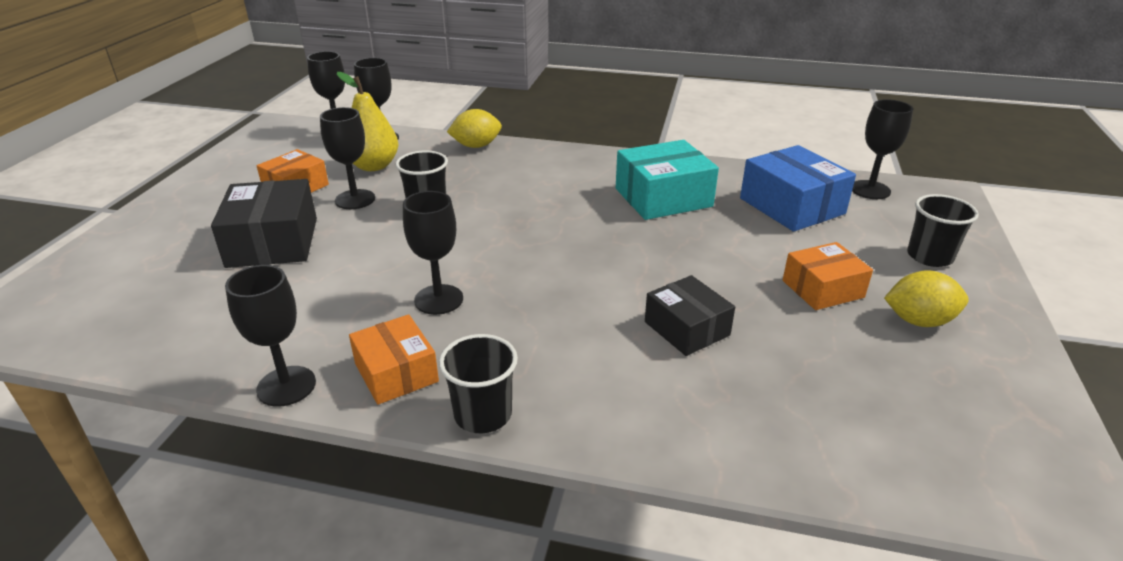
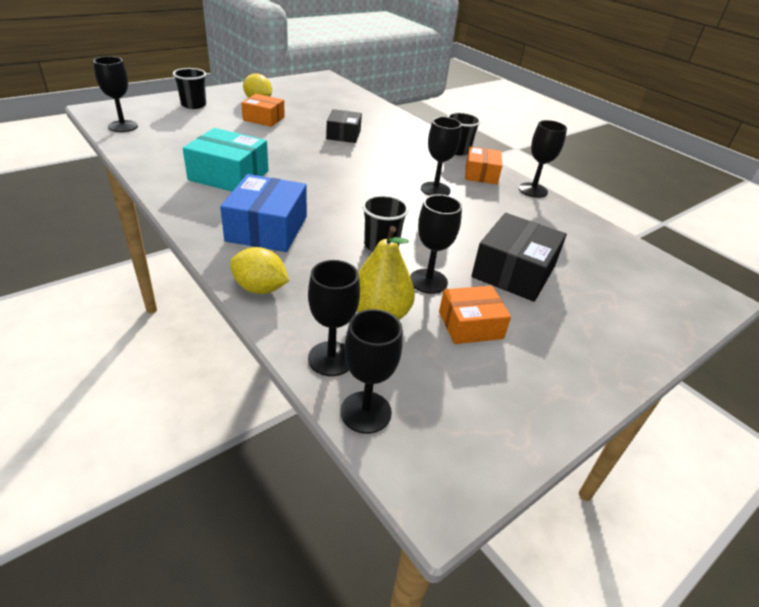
camera: 145 degrees left, 5 degrees up
(791, 206) = (181, 140): blue box -> blue box (267, 229)

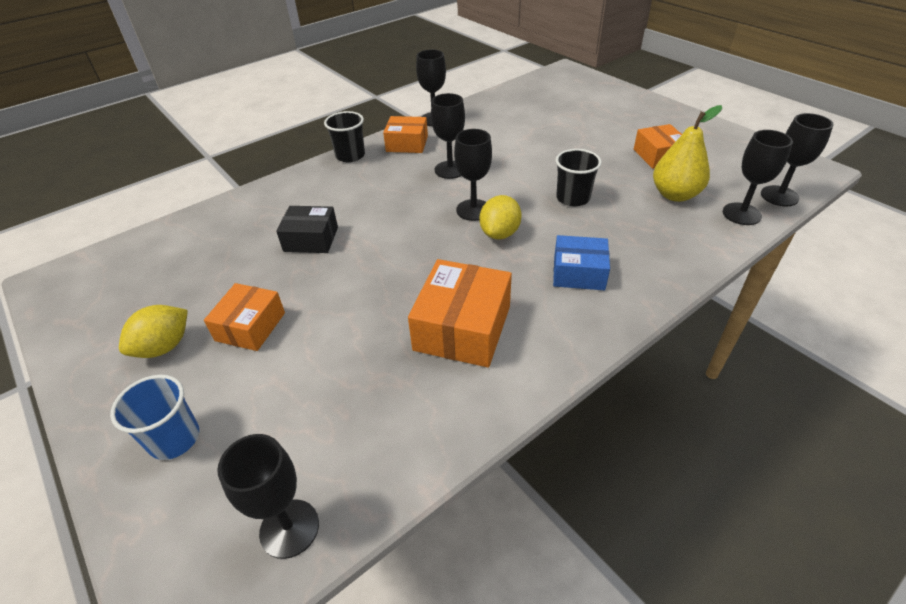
camera: 85 degrees left, 5 degrees up
(193, 105) = (174, 439): black cup -> blue cup
(229, 175) = (462, 328): turquoise box -> orange box
(260, 288) = (683, 262): yellow lemon -> yellow lemon (500, 233)
(267, 229) = (578, 273): blue box -> blue box, size x0.65
(428, 281) = (615, 173): black goblet -> black goblet (473, 210)
(513, 271) = (577, 136): black box -> none

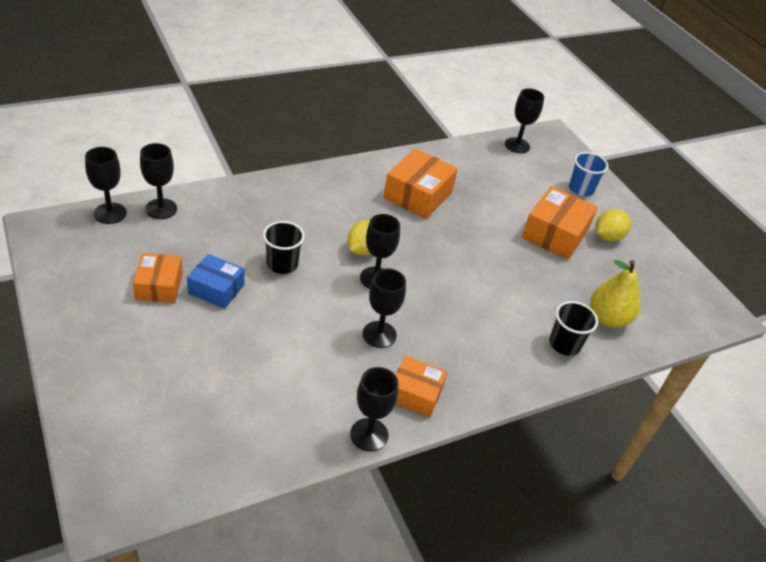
camera: 175 degrees left, 0 degrees up
(250, 326) = (555, 234): orange box -> orange box, size x1.54
(311, 239) = (520, 291): black box -> none
(350, 156) = (484, 393): black cup -> black cup (564, 344)
(578, 273) = (324, 204): blue box -> blue box (216, 289)
(675, 195) = (193, 240): yellow pear -> yellow pear (608, 318)

